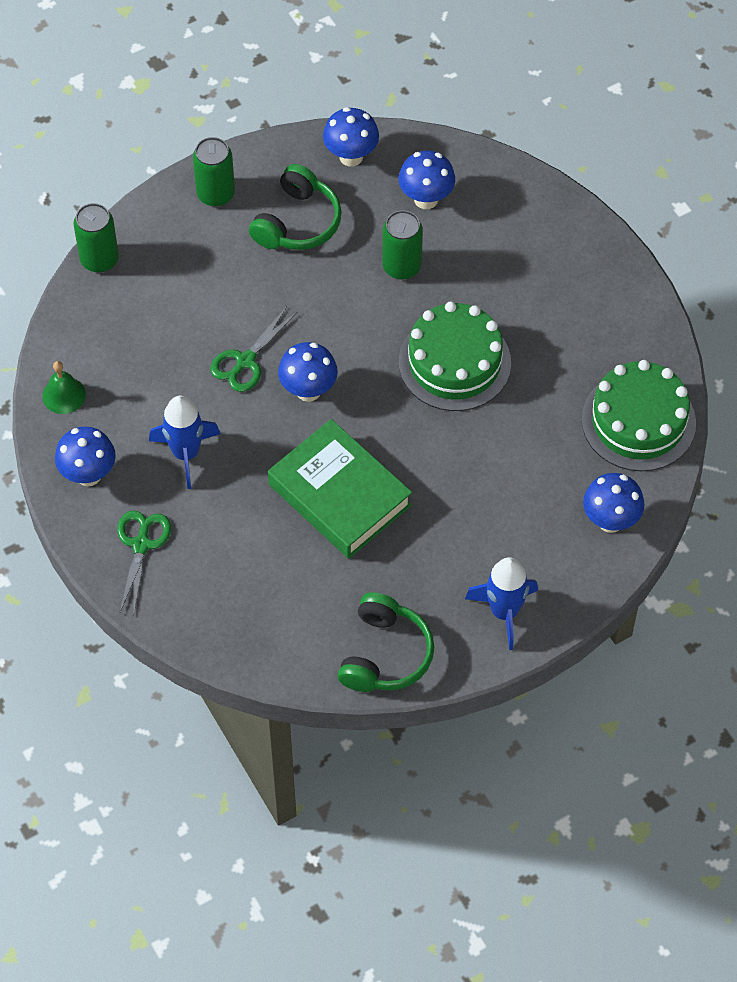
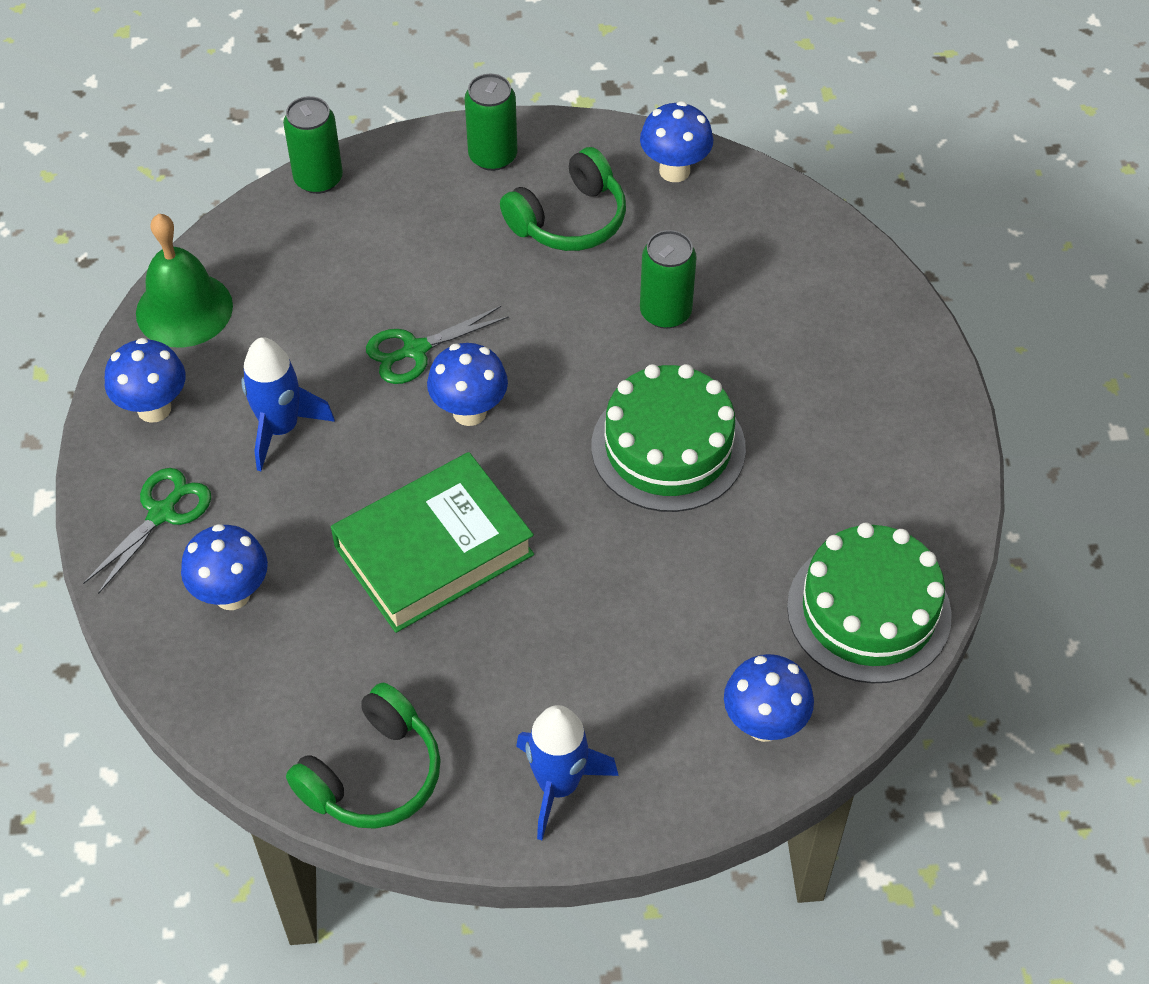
camera: 25 degrees right, 5 degrees down
(64, 395) = (184, 309): green bell -> green bell, size x1.72
(339, 495) = (434, 550): green book -> green book turned 75 degrees clockwise
(426, 199) = (738, 248): blue mushroom -> blue mushroom (232, 594)

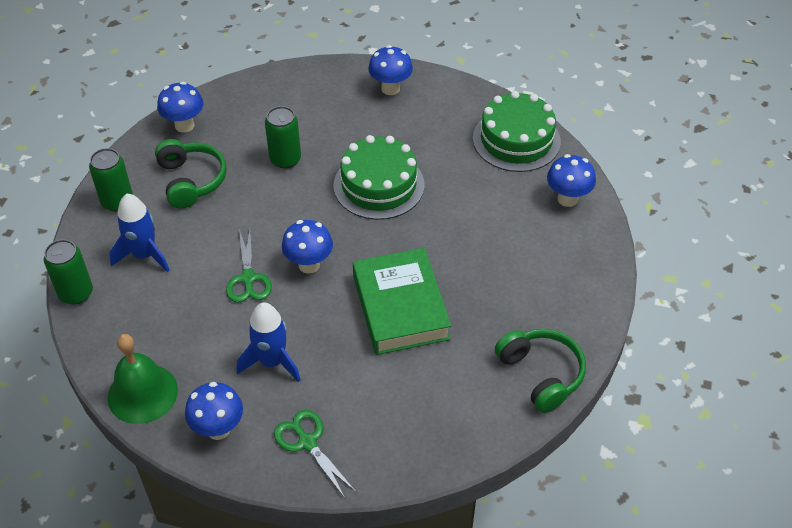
camera: 70 degrees left, 5 degrees down
(232, 594) = (388, 416): blue mushroom -> blue mushroom (390, 88)
(558, 785) = (575, 292): blue rocket -> blue rocket (144, 255)

